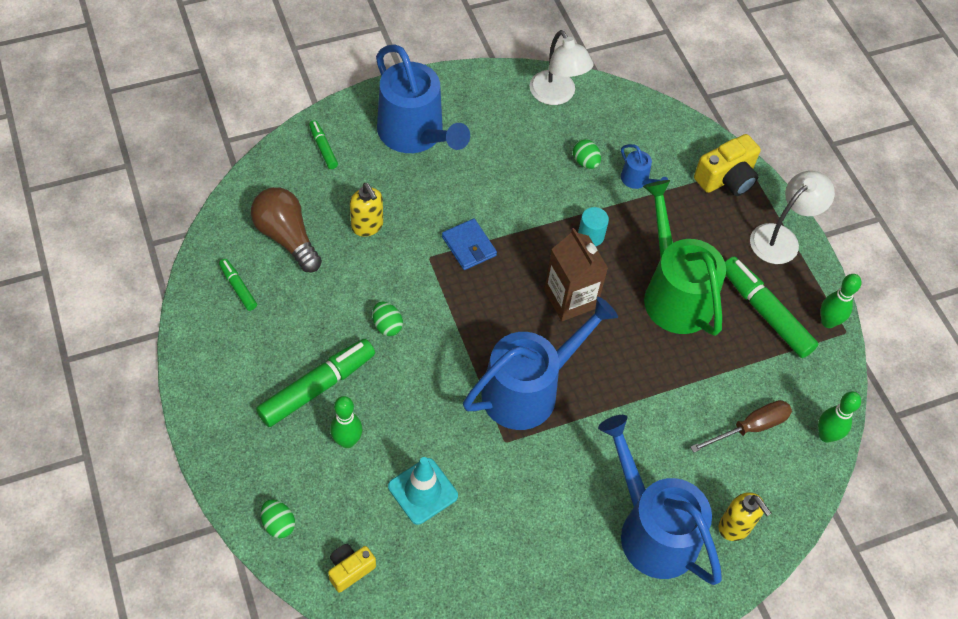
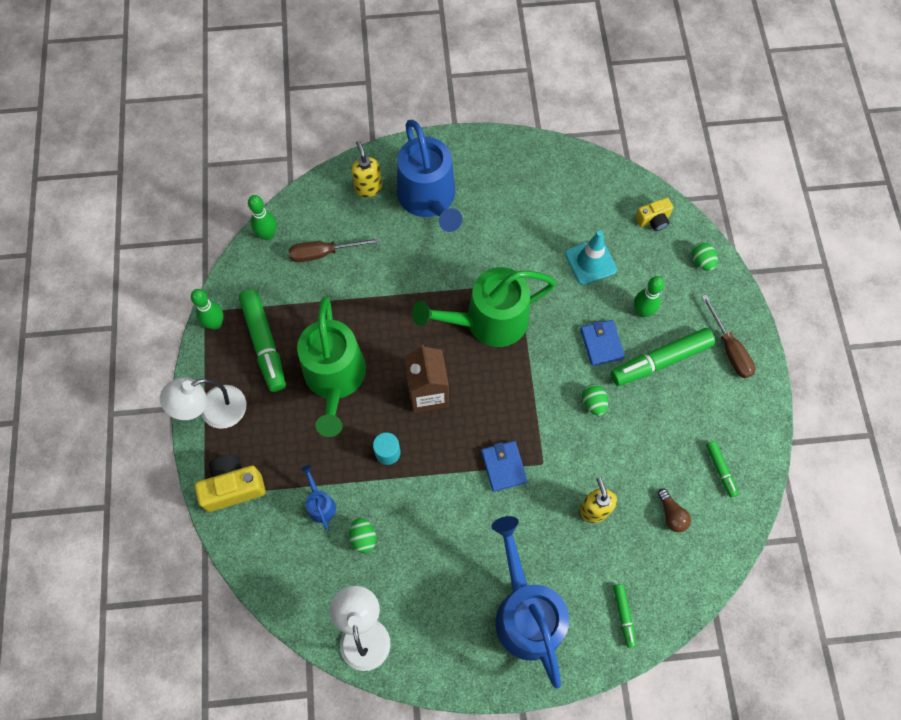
camera: 160 degrees left, 10 degrees up
(235, 418) = (729, 349): none -> brown screwdriver
(287, 237) = (671, 514): brown light bulb -> brown light bulb, size x0.52
(390, 392) = (601, 344): none -> blue wallet
(528, 390) = (488, 321): blue watering can -> green watering can

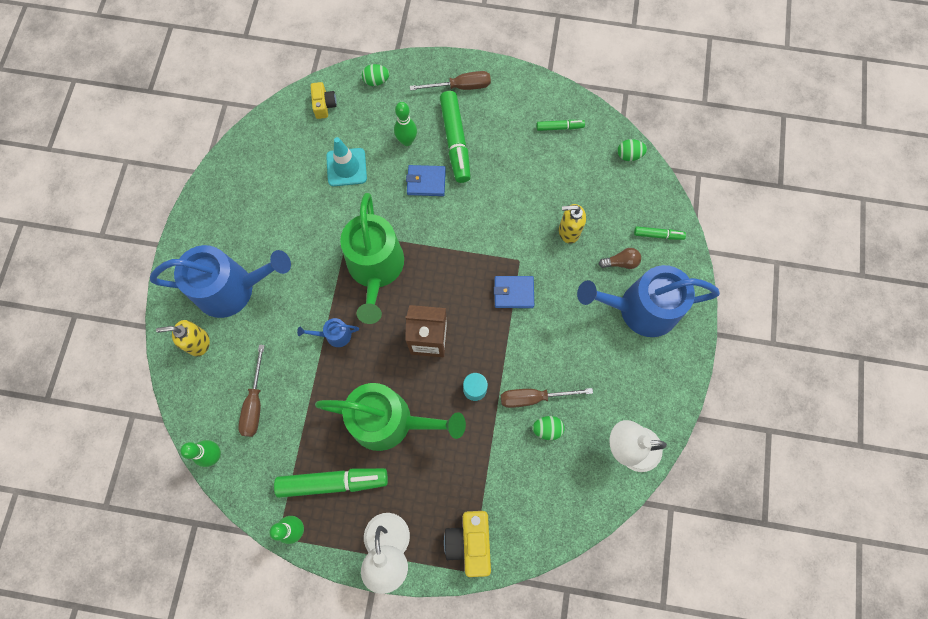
camera: 75 degrees left, 5 degrees up
(320, 504) = (507, 461): blue watering can -> blue watering can (334, 335)
(393, 515) = (533, 397): none -> brown screwdriver
(593, 403) = (477, 204): green egg -> green egg (629, 155)
(671, 514) = (586, 174): brown light bulb -> brown light bulb (621, 262)

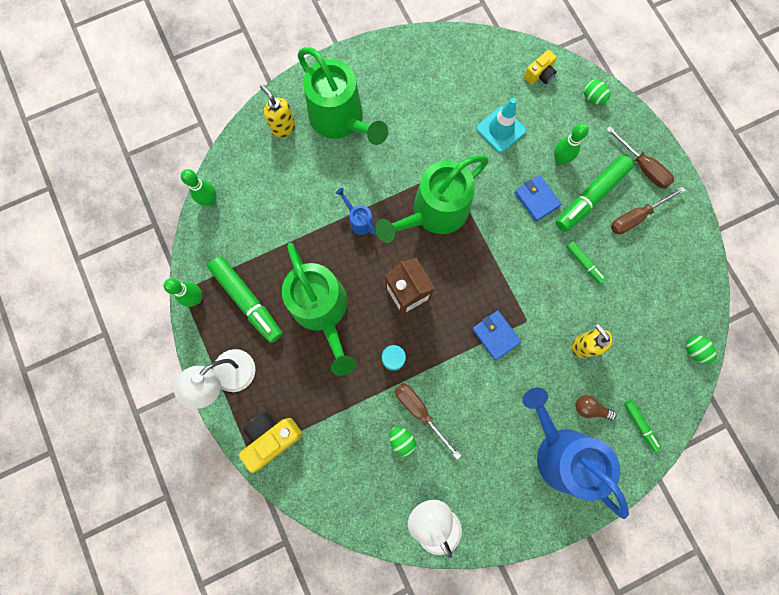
camera: 55 degrees right, 5 degrees up
(232, 289) = (340, 119): blue watering can -> green watering can
(255, 403) = (267, 200): brown screwdriver -> brown screwdriver (636, 217)
(559, 127) = (672, 273): green marker -> green marker (584, 263)
(621, 262) = (590, 408): brown light bulb -> brown light bulb turned 150 degrees clockwise

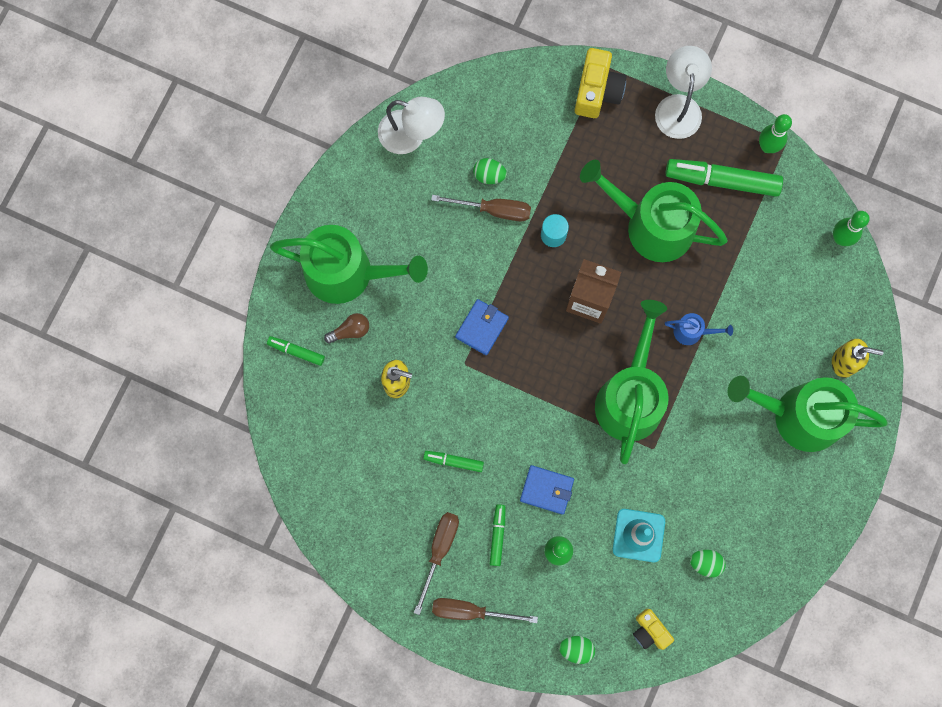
camera: 140 degrees right, 0 degrees up
(495, 335) = (482, 327): blue wallet -> blue wallet turned 75 degrees counterclockwise
(539, 74) = (650, 631): yellow camera -> yellow camera turned 45 degrees counterclockwise
(561, 452) = (347, 273): blue watering can -> green watering can
(590, 197) = (497, 535): green marker -> green marker, size x0.50
(695, 350) = (293, 460): green egg -> green egg (705, 563)

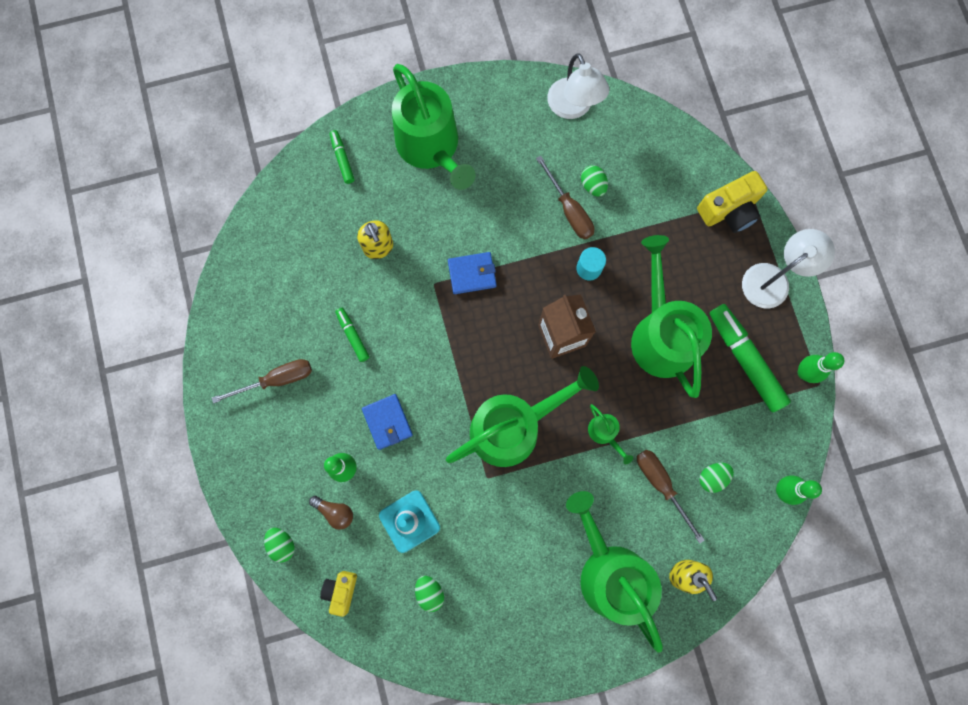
camera: 50 degrees right, 0 degrees up
(350, 331) = (389, 183): brown light bulb -> brown light bulb (335, 512)
(471, 611) = (249, 440): brown screwdriver -> brown screwdriver (661, 485)
(497, 535) = (322, 413): green marker -> none
(692, 332) = (604, 433): blue watering can -> green watering can
(790, 281) = (712, 477): none -> green egg

